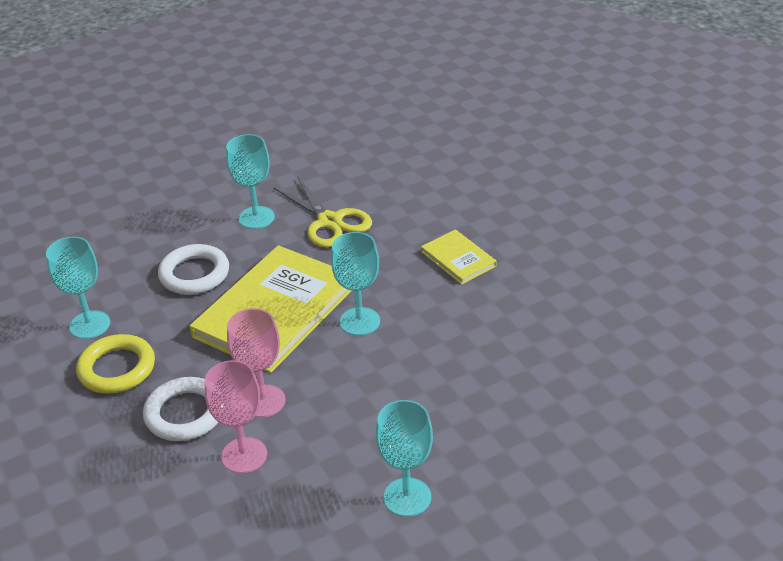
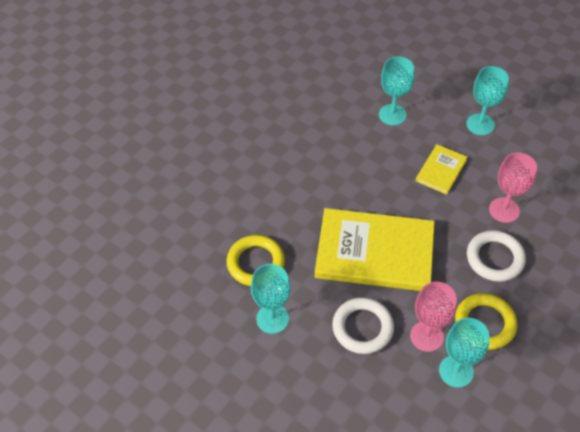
camera: 115 degrees left, 15 degrees up
(263, 401) = (457, 220): pink goblet -> pink goblet (426, 336)
(329, 221) = (256, 263): yellow scissors -> yellow ring
(360, 321) = (357, 198): turquoise goblet -> turquoise goblet (392, 115)
(458, 259) = (265, 167): yellow book -> yellow book (441, 170)

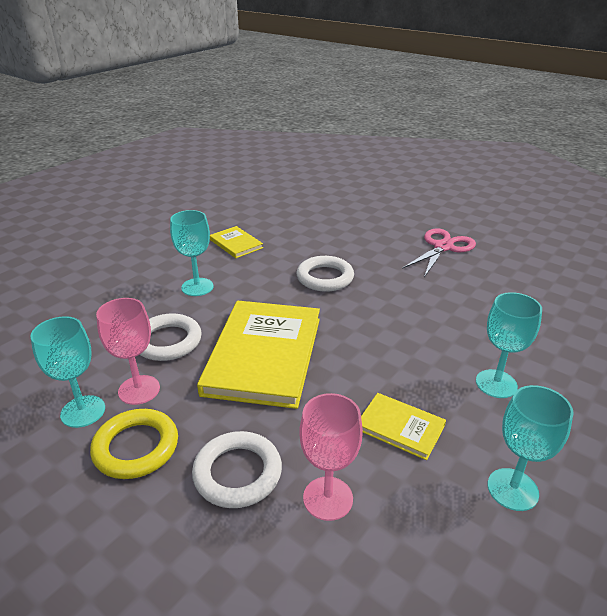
camera: 90 degrees right, 20 degrees down
(182, 294) = (236, 244): none -> yellow book
(200, 116) = (443, 247): none -> pink scissors
(255, 210) = (325, 277): none -> white ring
(256, 263) = (262, 278): yellow ring -> none

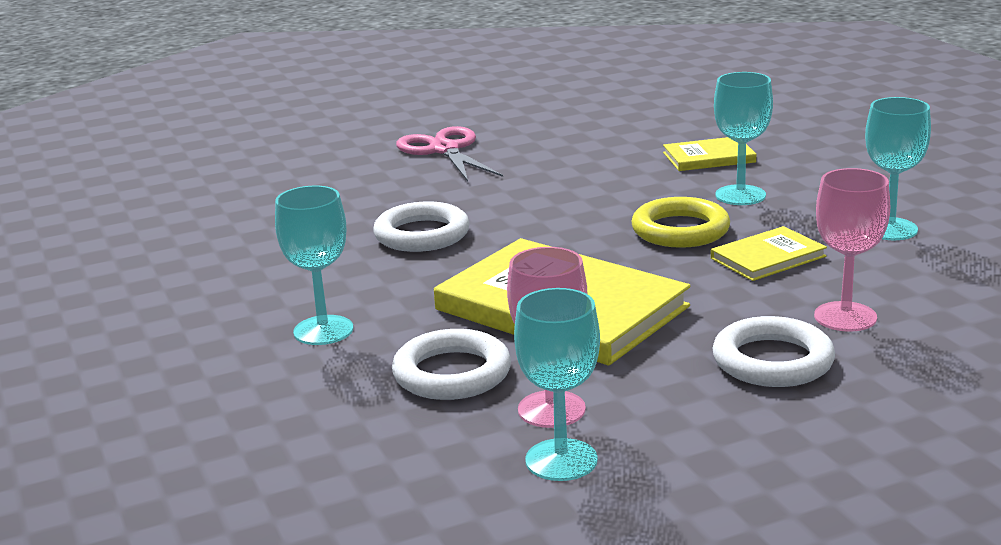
camera: 60 degrees left, 10 degrees down
(136, 447) = (675, 423): yellow ring -> yellow ring (680, 230)
(236, 244) = (227, 280): yellow book -> yellow book (709, 157)

